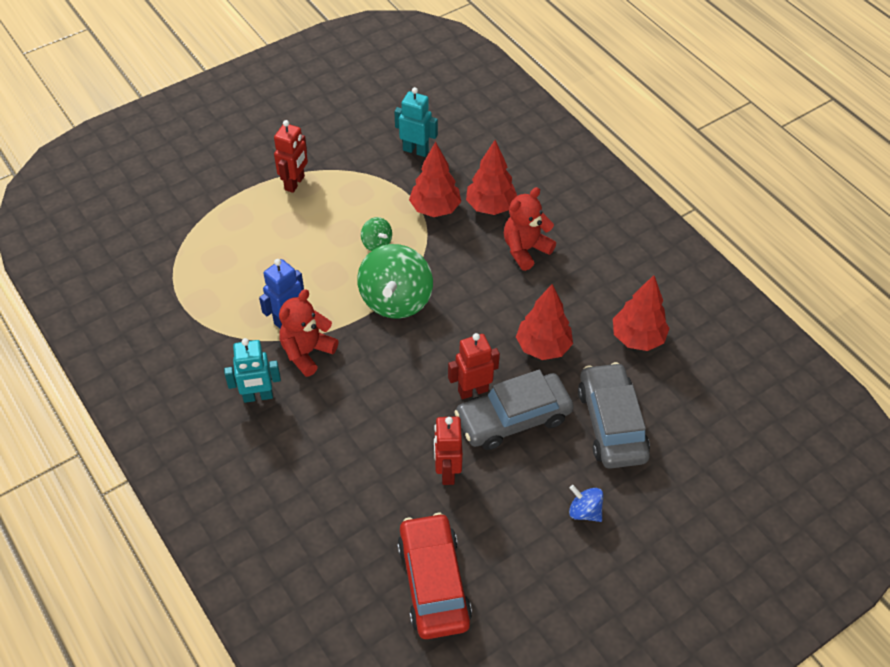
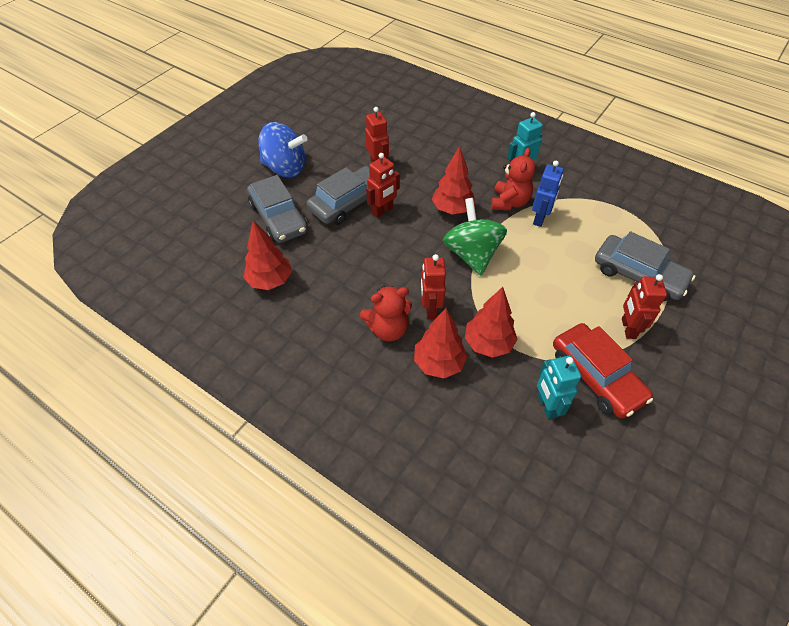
camera: 160 degrees right, 0 degrees up
(238, 224) = (638, 275): none -> grey car
(376, 243) = (517, 294): green spinning top -> none
(416, 150) = (547, 406): turquoise robot -> turquoise robot turned 75 degrees clockwise
(433, 582) = (361, 119): red car -> red car (596, 376)
(474, 255) = (430, 309): none -> red robot
(525, 249) = (388, 329): red teddy bear -> red teddy bear turned 45 degrees clockwise
(543, 347) = (343, 253): red tree -> red tree (452, 209)
(584, 511) = (285, 168): blue spinning top -> blue spinning top, size x2.10

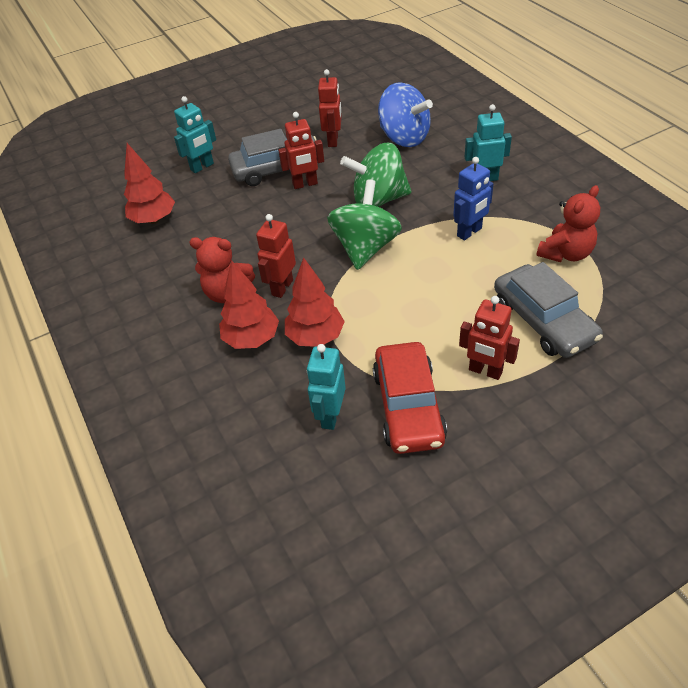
camera: 30 degrees right, 5 degrees down
(278, 218) = (202, 167): grey car -> turquoise robot
(285, 168) = (241, 124): blue spinning top -> blue spinning top (404, 138)
(452, 209) = (378, 199): red tree -> green spinning top
(509, 202) = (447, 208): red teddy bear -> red teddy bear (565, 253)
(628, 328) = (485, 371): red robot -> red robot turned 90 degrees counterclockwise

